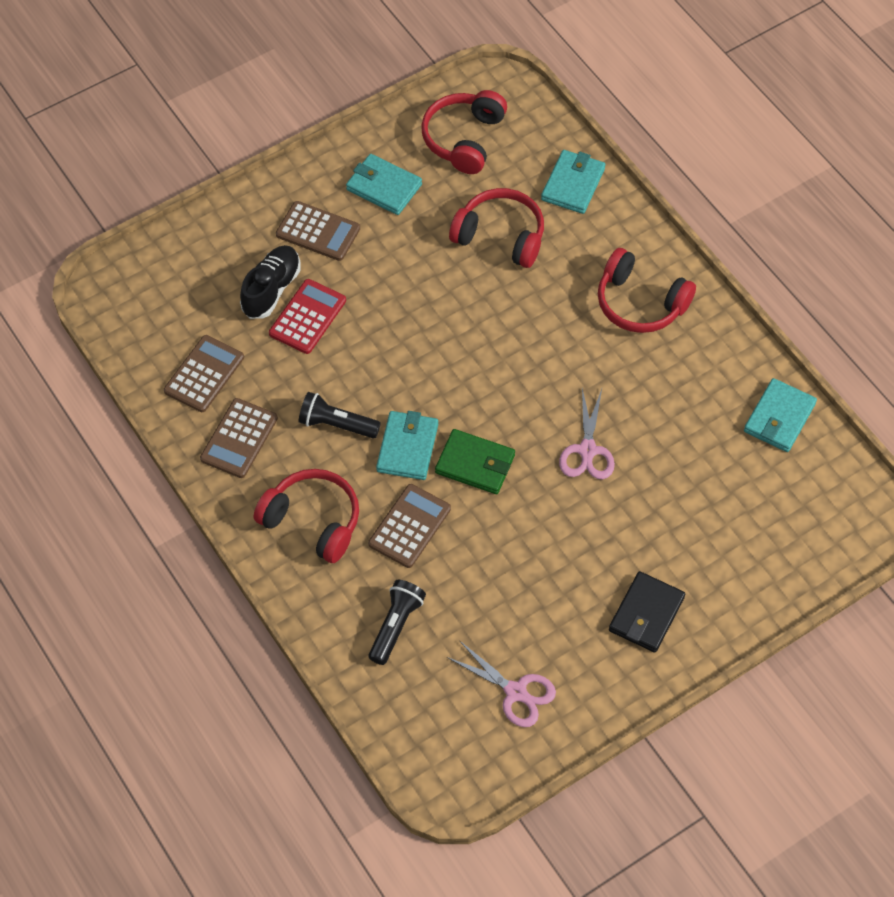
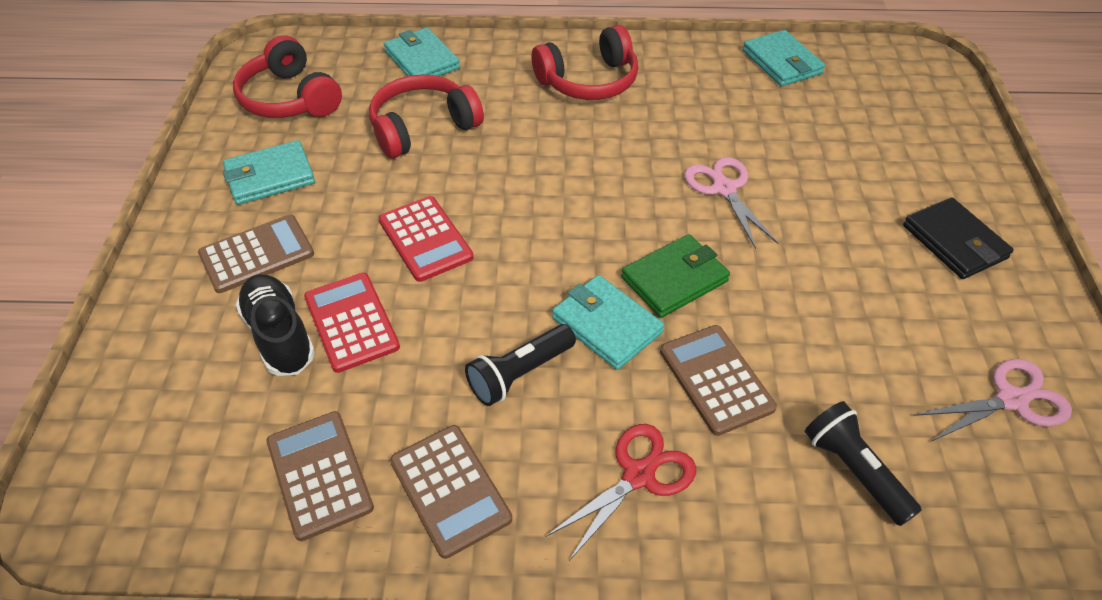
camera: 55 degrees left, 10 degrees down
(313, 521) = (638, 475): red headphones -> red scissors
(400, 309) = (425, 239): none -> red calculator
(587, 450) = (724, 189): pink scissors -> pink scissors turned 150 degrees counterclockwise

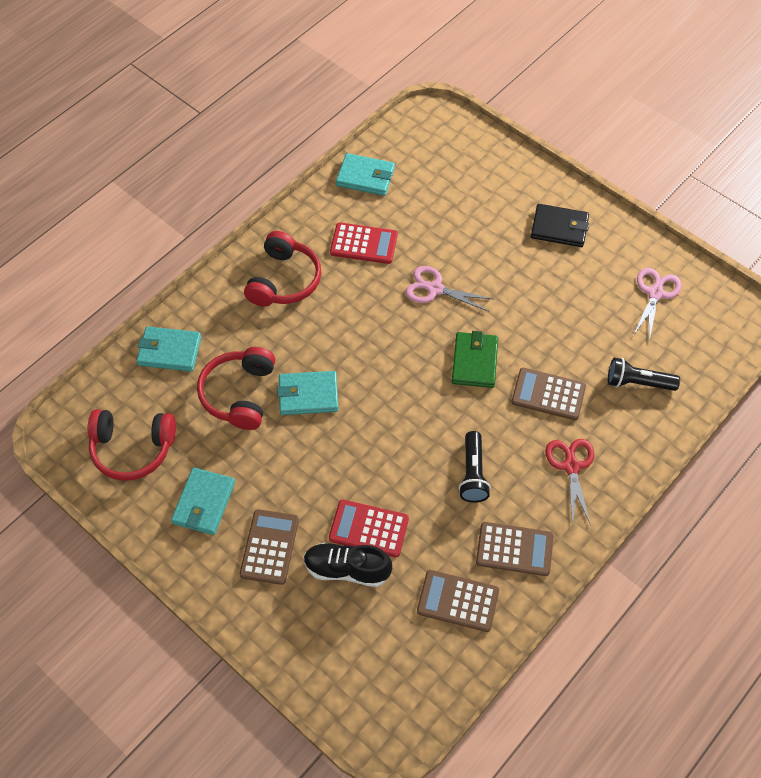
camera: 50 degrees left, 10 degrees up
(425, 239) = (338, 454): red calculator -> red calculator (364, 244)
(607, 325) = (476, 414): turquoise wallet -> turquoise wallet (308, 395)

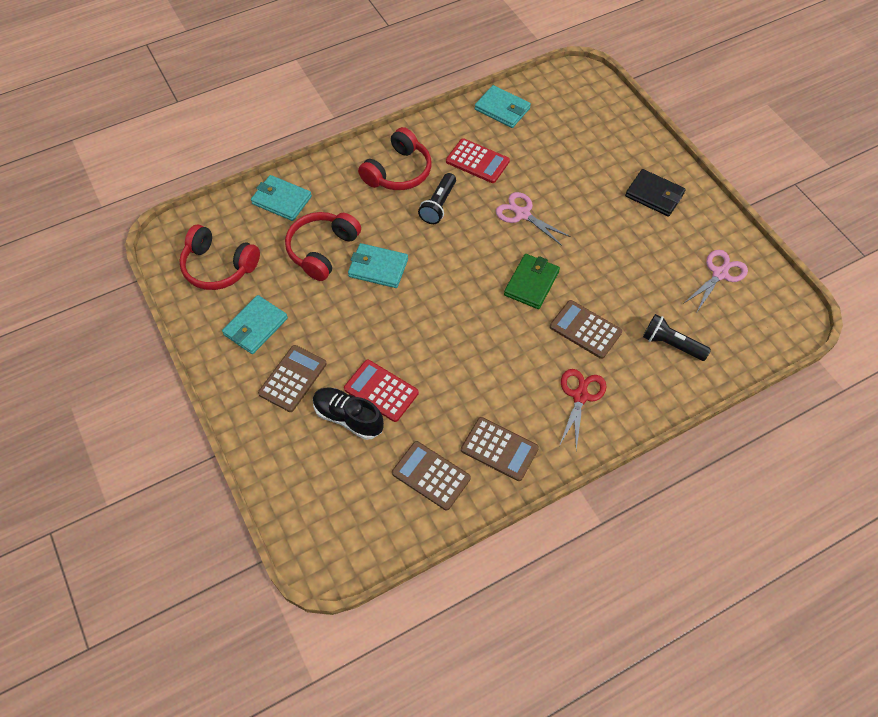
camera: 20 degrees right, 0 degrees up
(473, 474) = (490, 374): black flashlight -> black flashlight (438, 205)

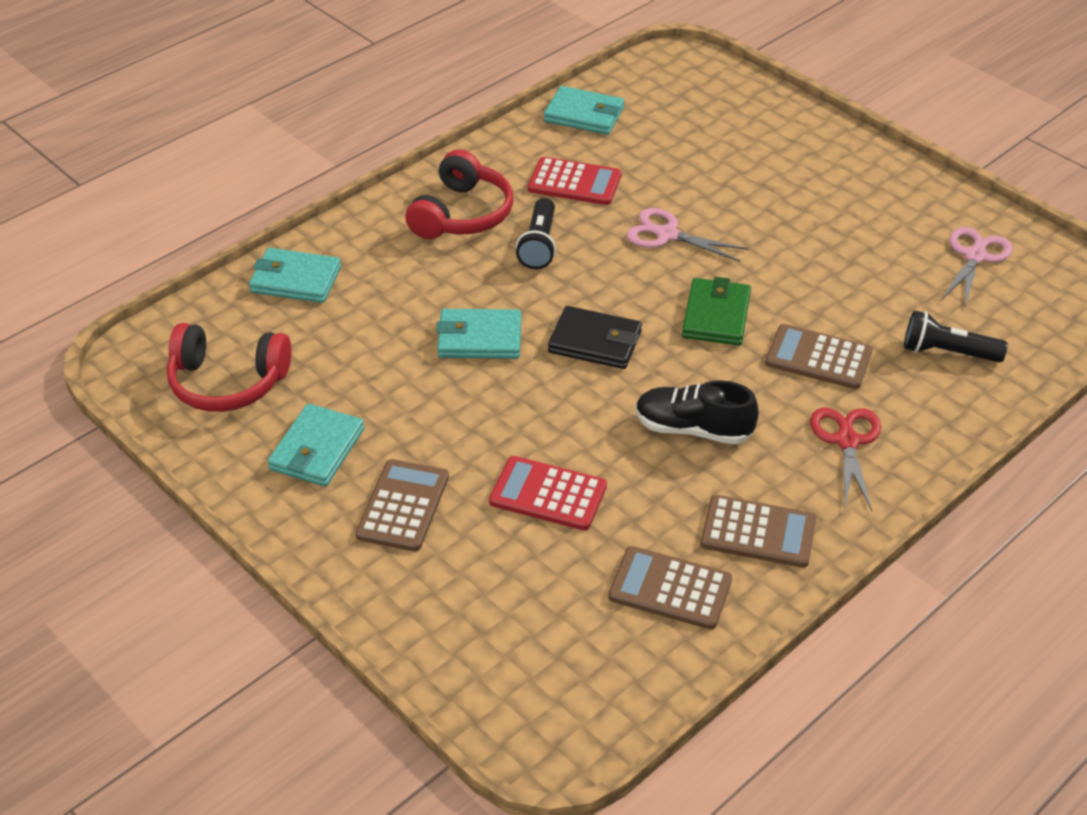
camera: 15 degrees left, 15 degrees down
(322, 250) = (384, 331): red headphones -> none
(348, 418) = (511, 539): black shoe -> black shoe (693, 429)
(654, 195) = (843, 180): black wallet -> black wallet (595, 342)

